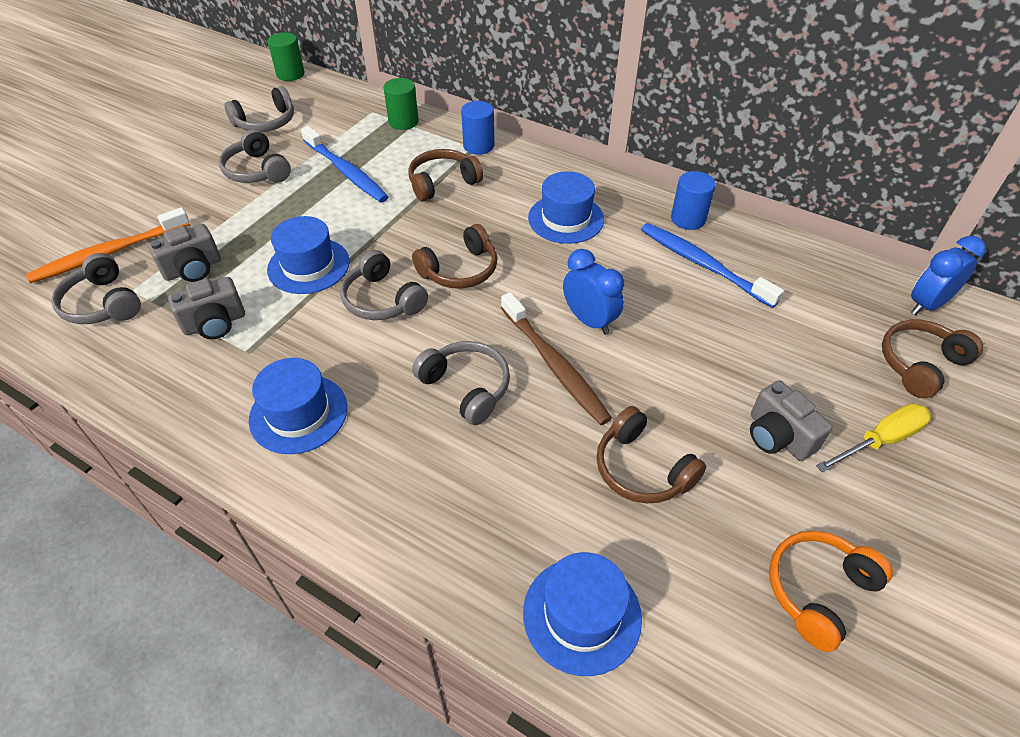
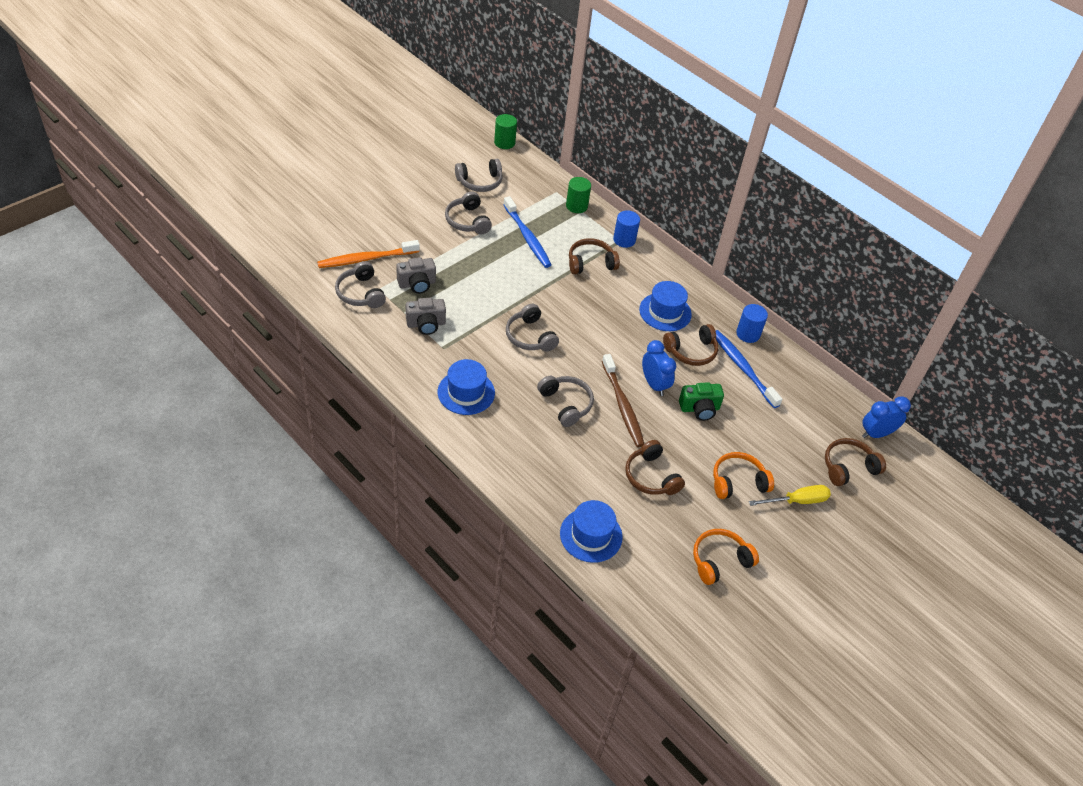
camera: 10 degrees right, 0 degrees up
(308, 266) = (489, 301): blue hat -> none
(460, 270) = (584, 329): brown headphones -> brown headphones (691, 351)
(669, 338) = (699, 409): none -> green camera
(778, 436) = (738, 482): grey camera -> orange headphones

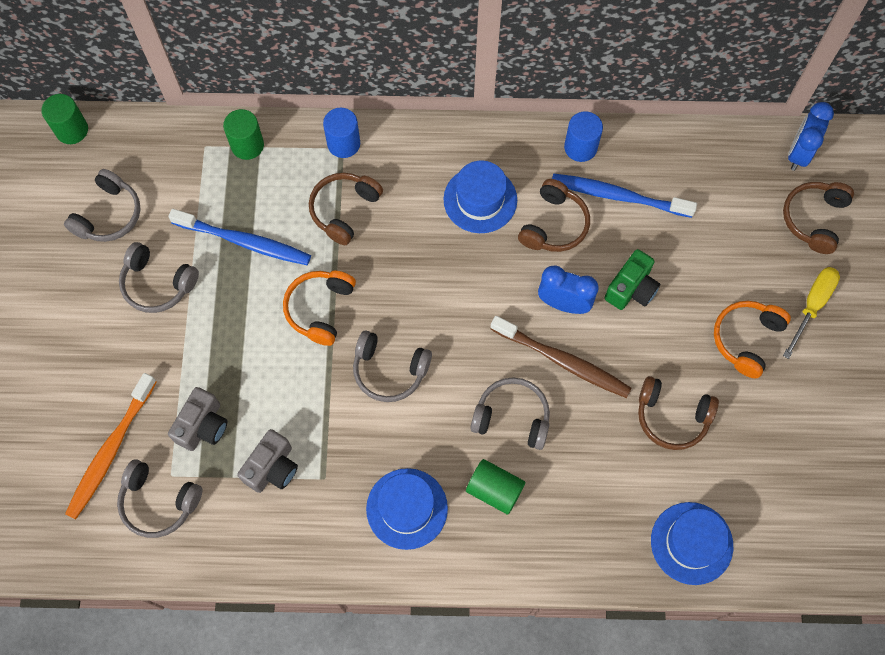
camera: 40 degrees left, 20 degrees up
(518, 423) = (494, 490): none -> green cylinder
(719, 561) = (818, 446): orange headphones -> orange headphones (320, 309)

